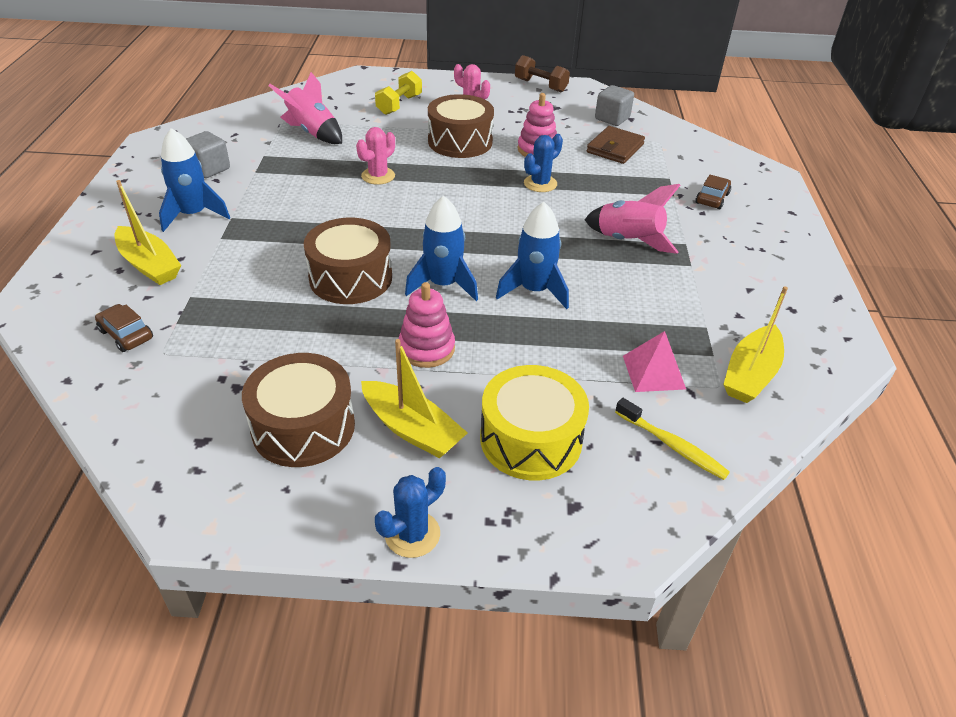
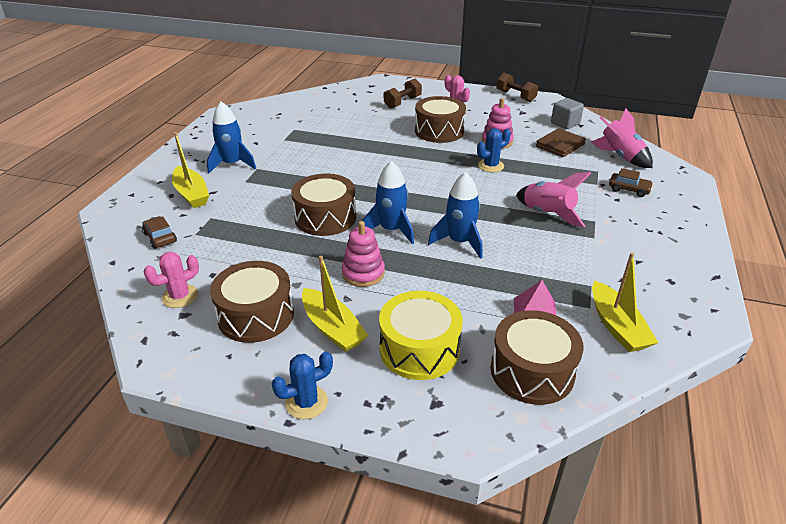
camera: 15 degrees right, 5 degrees down
(209, 169) = (253, 135): grey cube -> none
(312, 132) = (333, 116): pink rocket -> pink rocket (620, 156)
(378, 176) = (370, 150): pink cactus -> pink cactus (180, 296)
(399, 105) = (402, 102): yellow dumbbell -> brown dumbbell
(672, 446) = (532, 371): yellow toothbrush -> brown drum
(712, 198) = (629, 189): brown car -> brown car turned 75 degrees clockwise
(750, 374) = (617, 326): yellow boat -> yellow boat turned 60 degrees counterclockwise

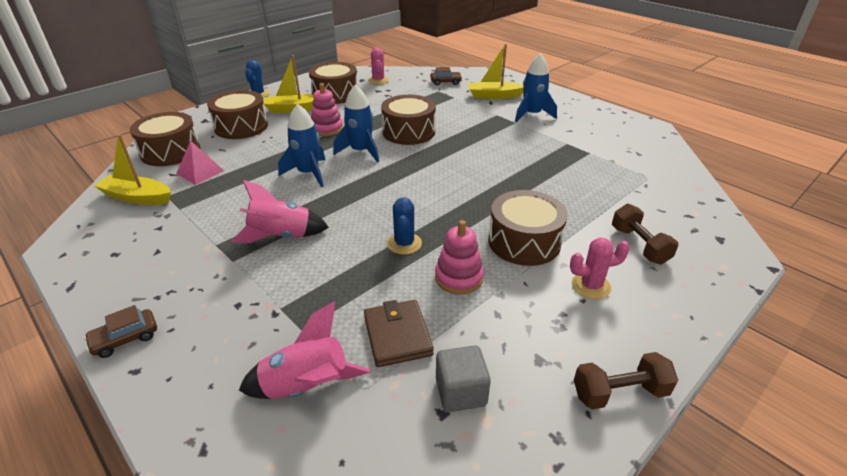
camera: 120 degrees right, 0 degrees up
(419, 349) = (241, 127): yellow drum -> brown drum
(629, 189) = (238, 330): brown car -> brown car (125, 339)

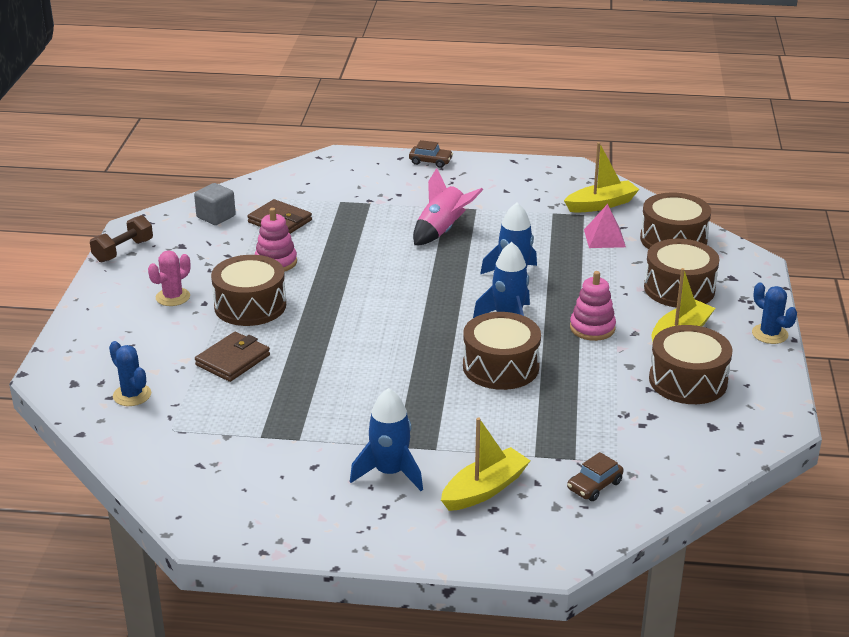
camera: 140 degrees right, 5 degrees down
(125, 339) = (430, 161): brown car -> brown car turned 90 degrees clockwise
(307, 387) = (301, 187): pink rocket -> none
(378, 80) = (688, 437): pink cactus -> none
(404, 243) = (344, 265): blue cactus -> blue cactus (132, 395)
(574, 203) = (233, 360): none -> brown wallet
(639, 245) = (148, 344): brown dumbbell -> none

